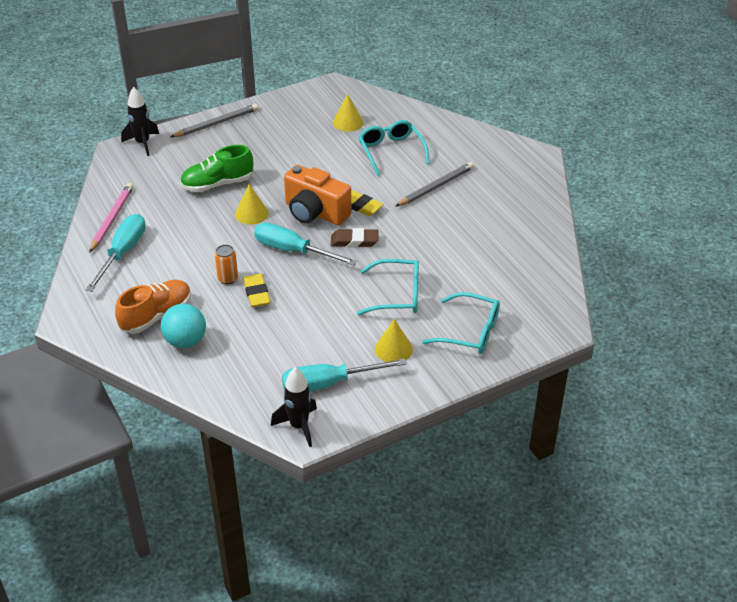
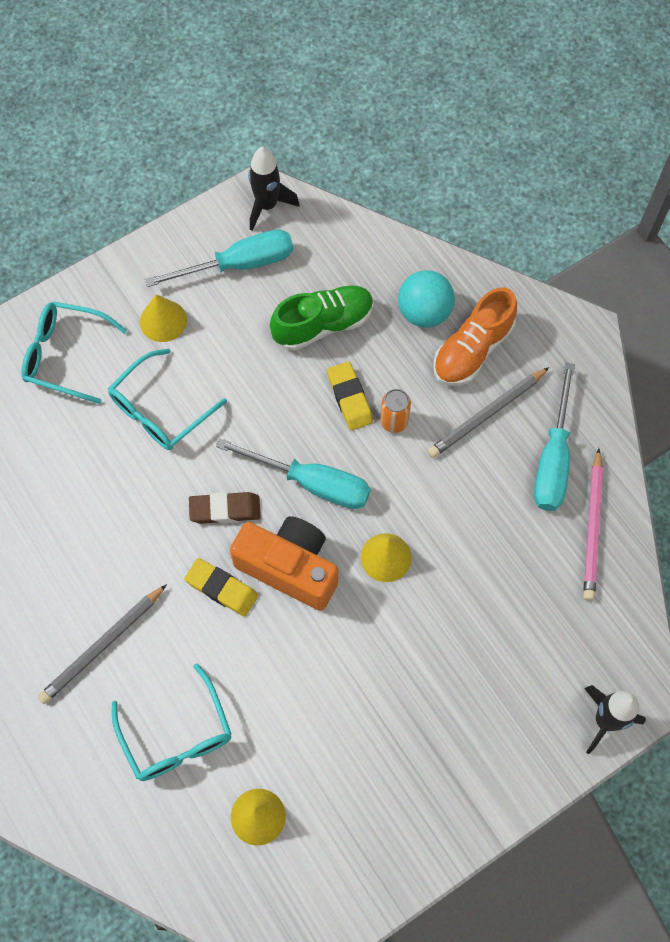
camera: 175 degrees right, 25 degrees up
(216, 123) = (493, 791): grey pencil -> grey pencil (487, 414)
(217, 184) = (453, 623): green shoe -> green shoe (323, 325)
(397, 295) = (160, 410): turquoise glasses -> turquoise glasses turned 45 degrees counterclockwise

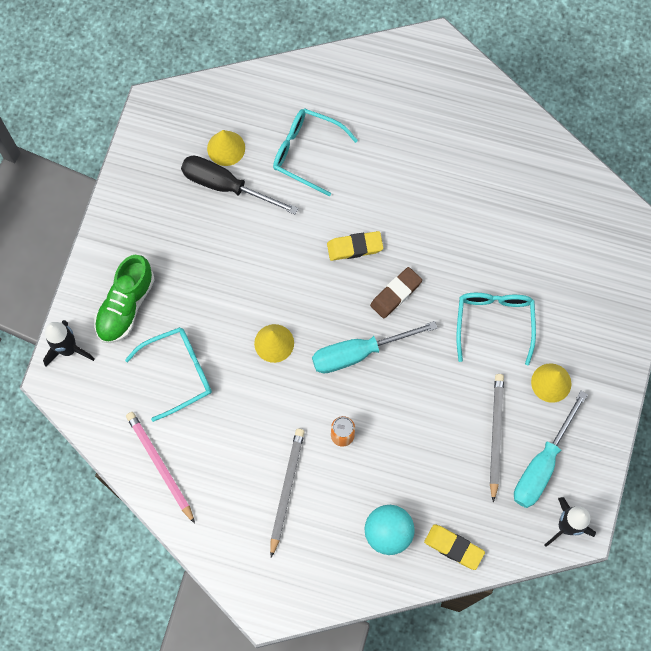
camera: 140 degrees right, 5 degrees up
(65, 355) = (587, 309): turquoise glasses -> turquoise glasses (178, 373)
(102, 645) = (392, 164): grey pencil -> grey pencil (496, 435)
(289, 568) = (326, 290): orange camera -> none
(295, 769) = (226, 186): none -> black screwdriver
(323, 325) = (447, 466): green shoe -> green shoe (126, 306)
(349, 398) = (384, 428): yellow eraser -> yellow eraser (454, 547)
(472, 350) = (333, 530): orange shoe -> none
(553, 459) = (219, 493): turquoise screwdriver -> none

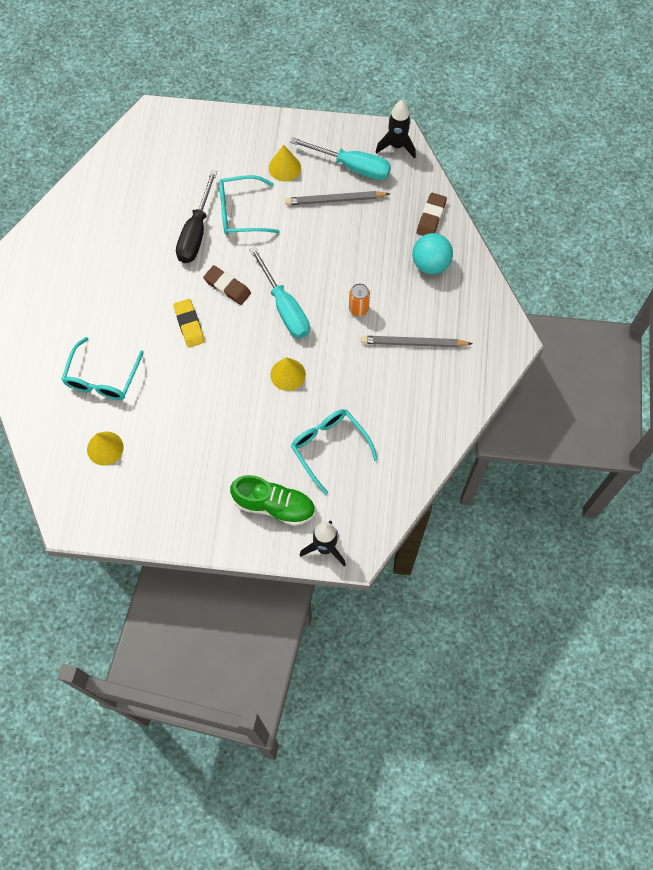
camera: 100 degrees left, 5 degrees down
(160, 466) = (415, 446): pink pencil -> none
(226, 186) = (143, 441): black screwdriver -> black screwdriver (196, 232)
(454, 547) = (431, 217): yellow eraser -> brown eraser

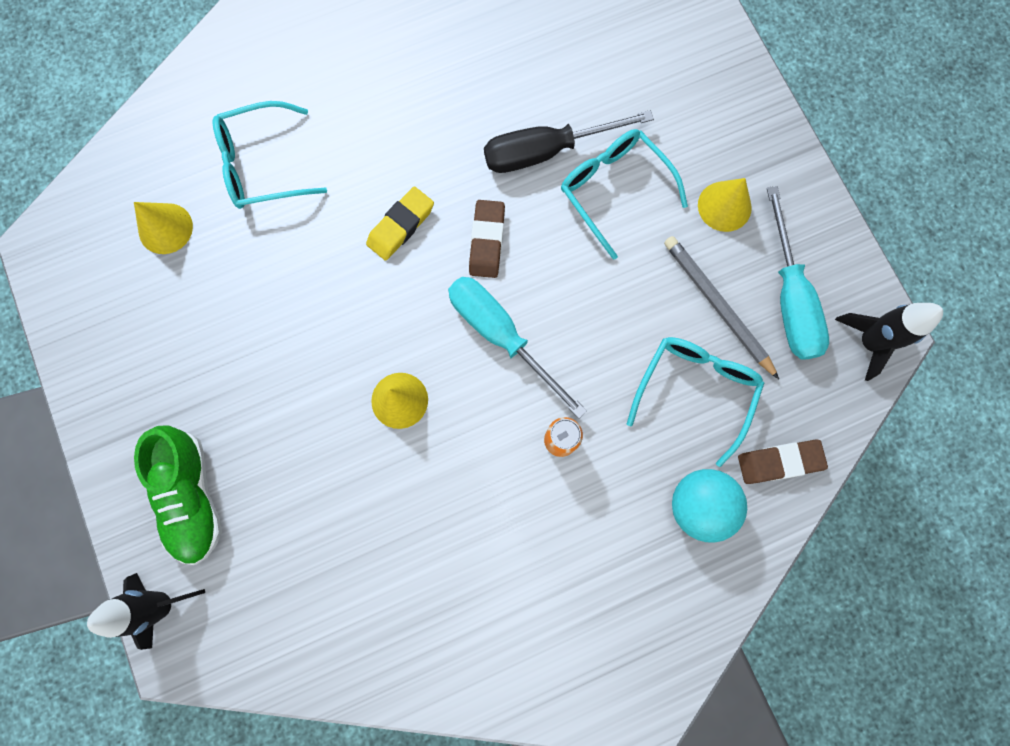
camera: 60 degrees right, 10 degrees up
(284, 307) = (501, 336): turquoise screwdriver -> turquoise screwdriver turned 105 degrees clockwise
(329, 447) = (318, 523): turquoise glasses -> turquoise glasses (695, 391)
(413, 343) = (551, 553): grey pencil -> none

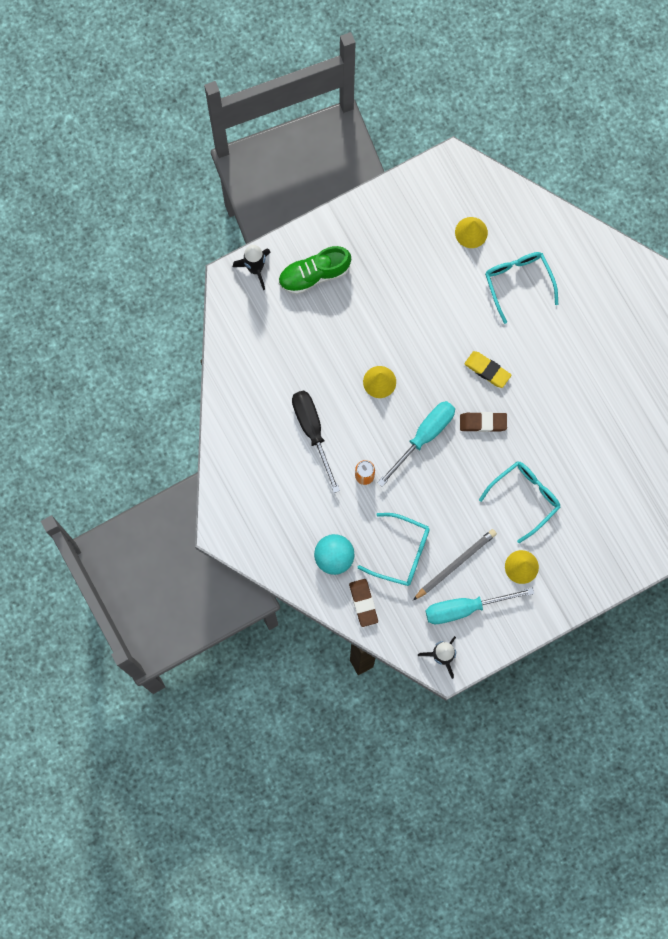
camera: 85 degrees right, 0 degrees up
(546, 151) = (547, 454): black screwdriver -> black screwdriver (312, 431)

